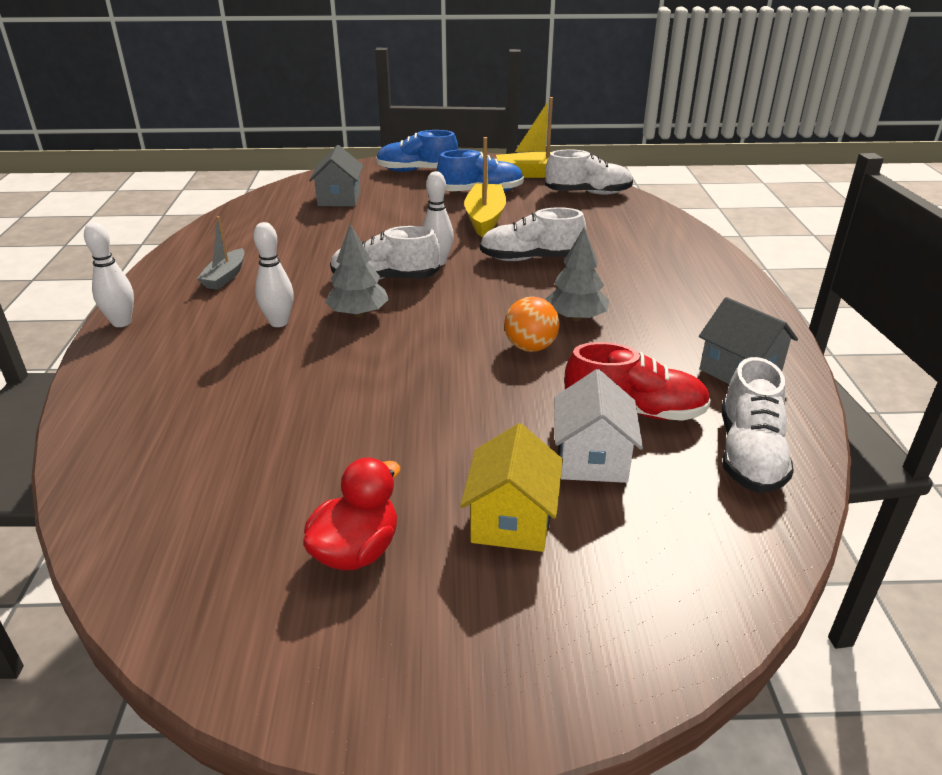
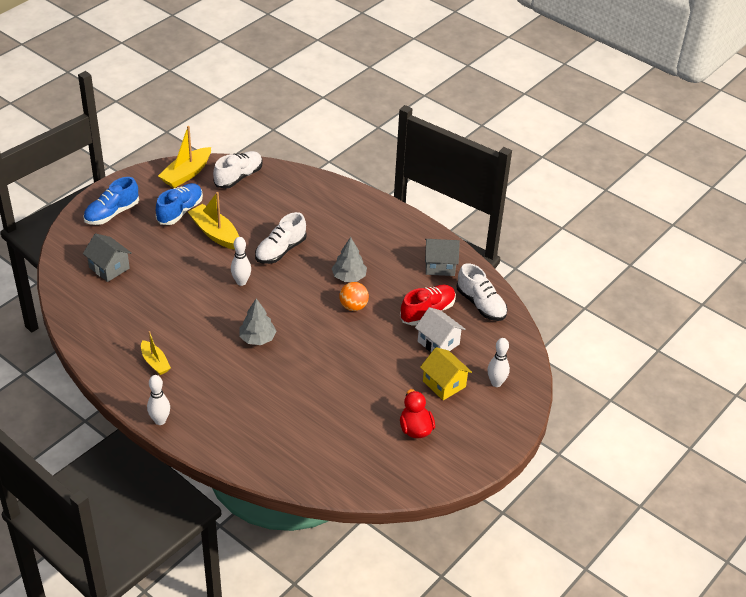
camera: 50 degrees left, 10 degrees up
(225, 277) = (155, 362): grey boat -> yellow boat
(279, 322) = (231, 368): white bowling pin -> white bowling pin (496, 383)
(385, 279) = (234, 310): white shoe -> none

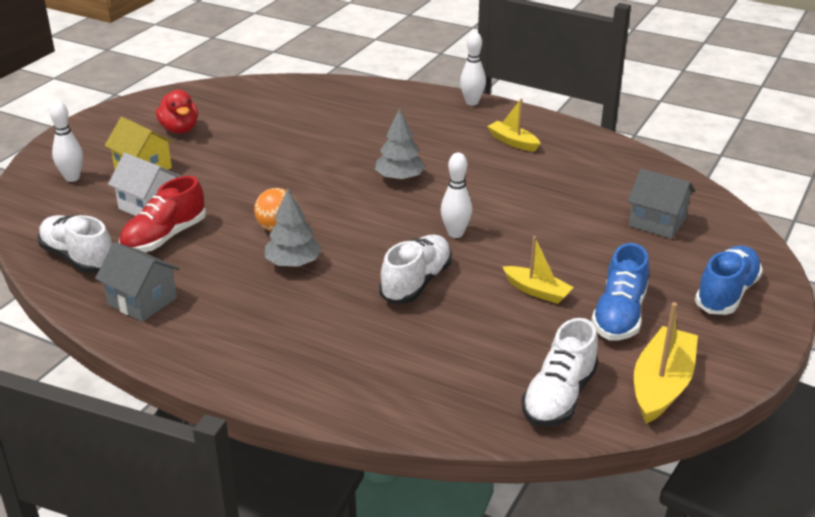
camera: 170 degrees right, 10 degrees down
(215, 233) = (537, 291): yellow boat -> yellow boat, size x0.62
(440, 266) = (142, 301): grey house -> grey house turned 45 degrees clockwise

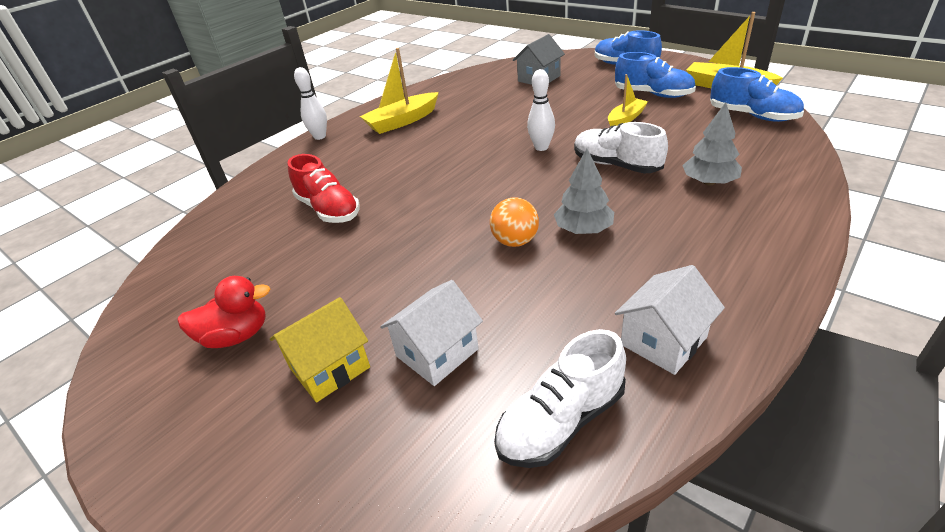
camera: 75 degrees left, 5 degrees up
(72, 178) = (317, 459): white bowling pin -> none
(142, 301) = (663, 341): grey house -> white house
(164, 237) = (519, 331): red shoe -> red shoe (328, 209)
(399, 178) = (440, 172): grey tree -> grey tree (709, 182)
(513, 142) = (402, 121): yellow boat -> yellow boat, size x1.60
(559, 397) = (752, 116): white shoe -> blue shoe

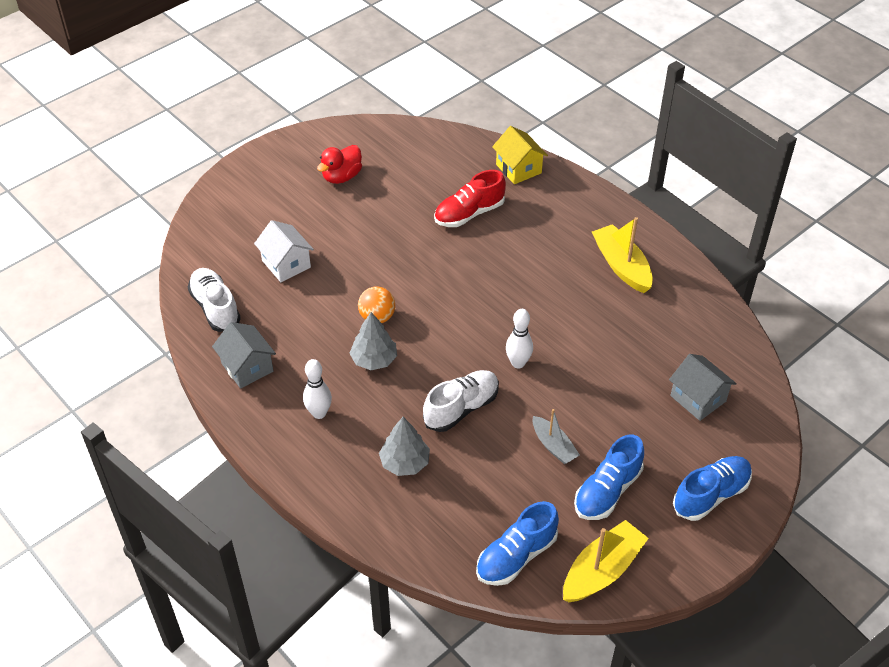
camera: 95 degrees right, 10 degrees up
(236, 336) = (341, 176): red duck -> red duck turned 45 degrees clockwise
(320, 136) = (610, 204): white bowling pin -> white bowling pin (319, 413)
(330, 368) = (296, 218): yellow house -> yellow house (518, 169)
(626, 119) = (553, 446): yellow boat -> grey boat
(663, 341) = (247, 367): white house -> grey house

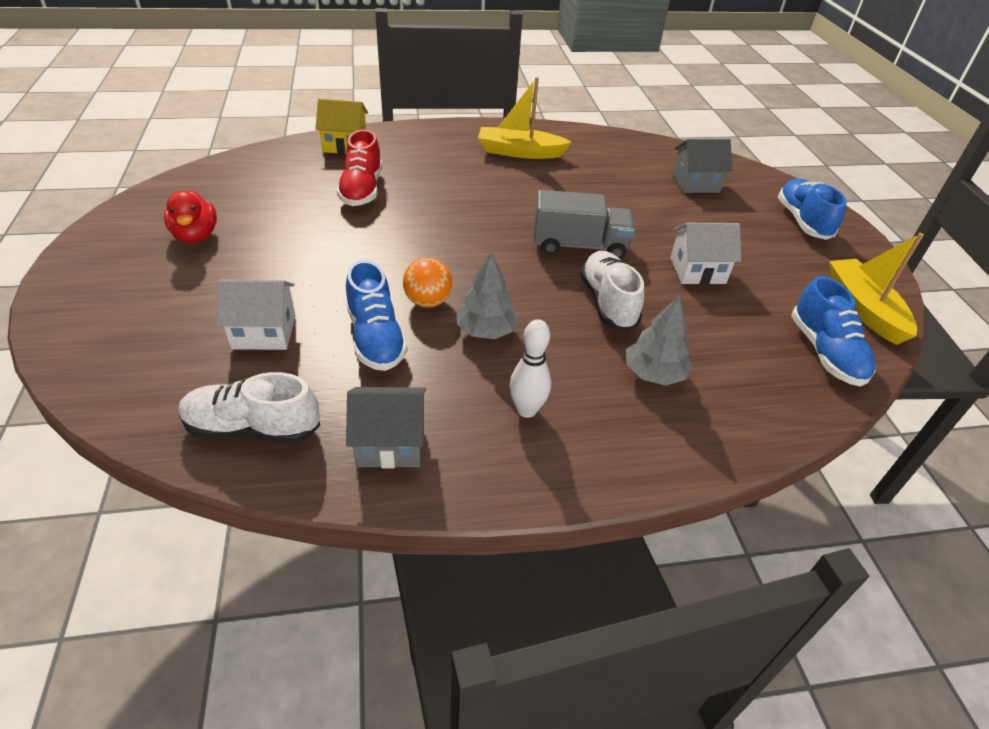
camera: 60 degrees left, 5 degrees down
(518, 363) = (579, 246): white bowling pin -> grey truck
(553, 446) = (697, 270): grey boat -> white house
(607, 491) = (770, 266): blue shoe -> blue shoe (376, 338)

